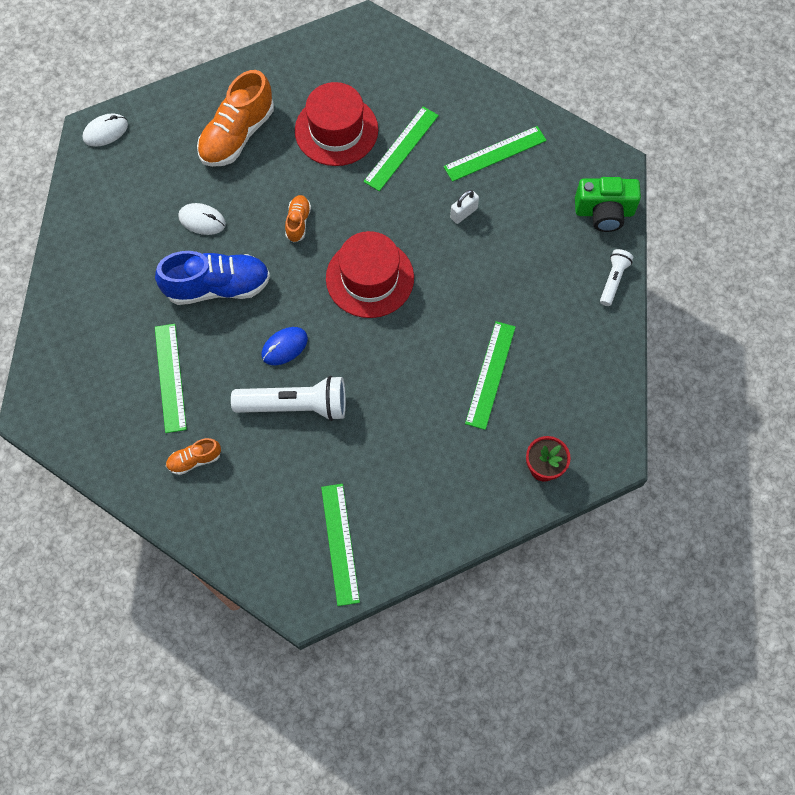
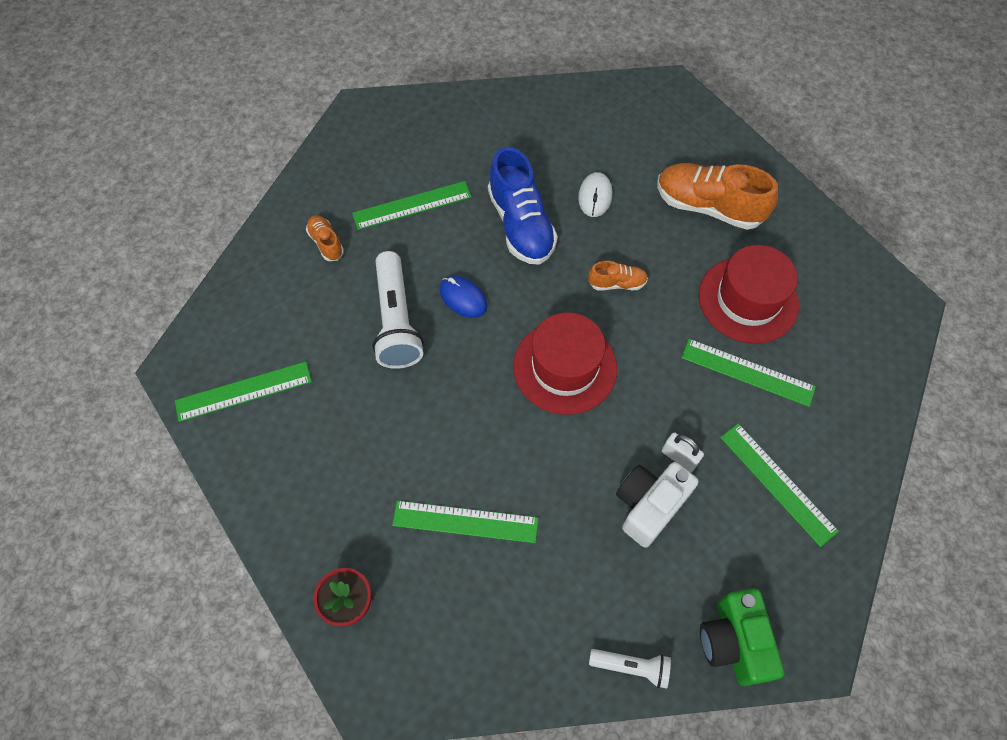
camera: 80 degrees right, 5 degrees down
(105, 131) = (673, 97): white mouse -> none
(499, 242) = (649, 506): none -> white camera

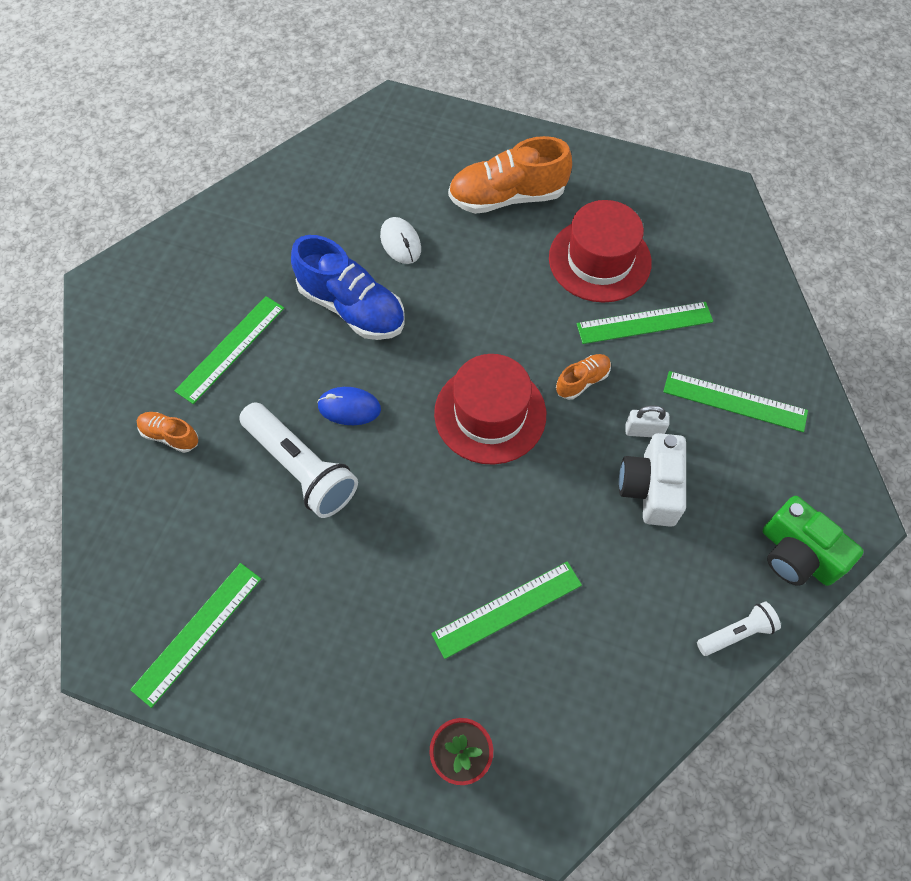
camera: 35 degrees left, 0 degrees up
(617, 283) = (479, 311): orange shoe -> orange shoe (582, 381)

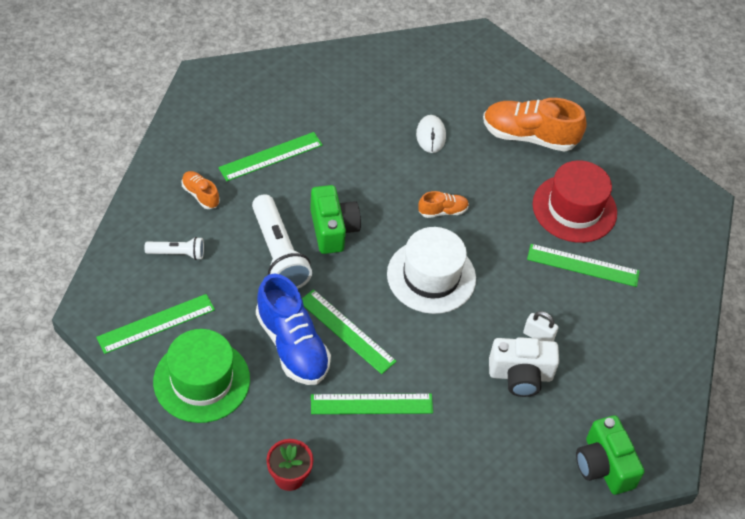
camera: 20 degrees right, 10 degrees down
(291, 681) = (201, 380): none -> green hat
(349, 407) = (333, 229): blue mouse -> green camera
(352, 307) = (371, 165): blue shoe -> blue shoe (292, 345)
(490, 413) = (431, 276): red hat -> white hat
(582, 381) = (512, 284): orange shoe -> orange shoe (442, 211)
(650, 488) = (520, 375): white camera -> white camera turned 120 degrees counterclockwise
(734, 401) = (619, 347): green ruler -> green ruler (346, 331)
(736, 633) = (527, 493): white flashlight -> white flashlight (177, 253)

